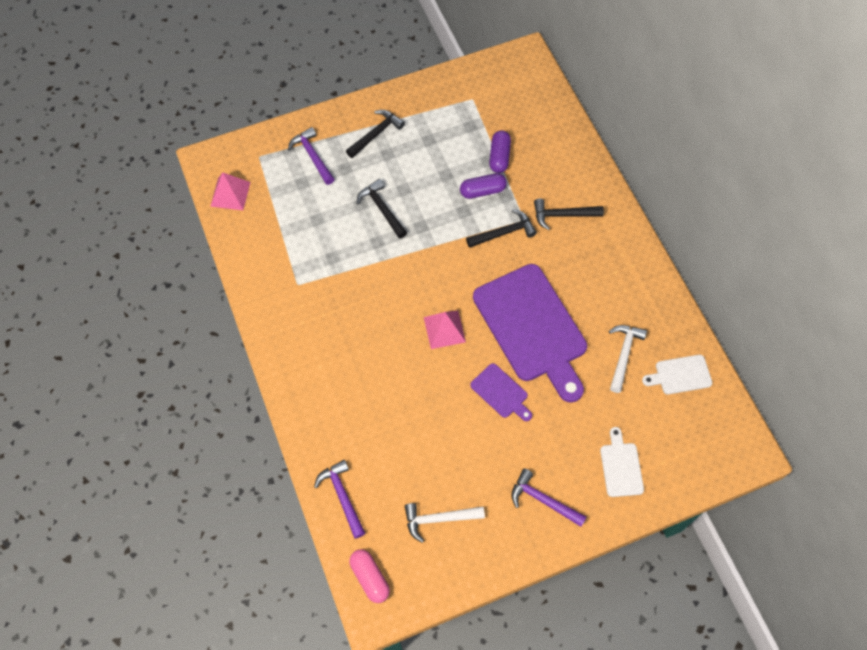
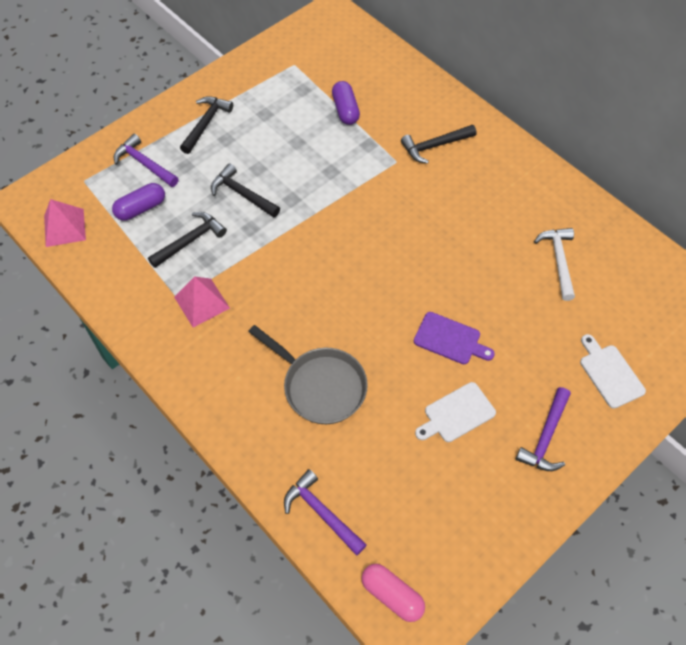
camera: 20 degrees left, 5 degrees down
(381, 396) = (320, 386): none -> grey pan
(439, 519) = (442, 498): white hammer -> none
(444, 329) = (361, 294): pink pyramid -> pink pyramid (202, 302)
(482, 191) = (342, 146): purple capsule -> purple capsule (141, 208)
(504, 232) = (382, 180): black hammer -> black hammer (190, 240)
(532, 327) = (453, 263): purple cutting board -> none
(543, 500) = (545, 437): purple hammer -> purple hammer turned 75 degrees counterclockwise
(680, 375) = (624, 262): white cutting board -> white cutting board (457, 414)

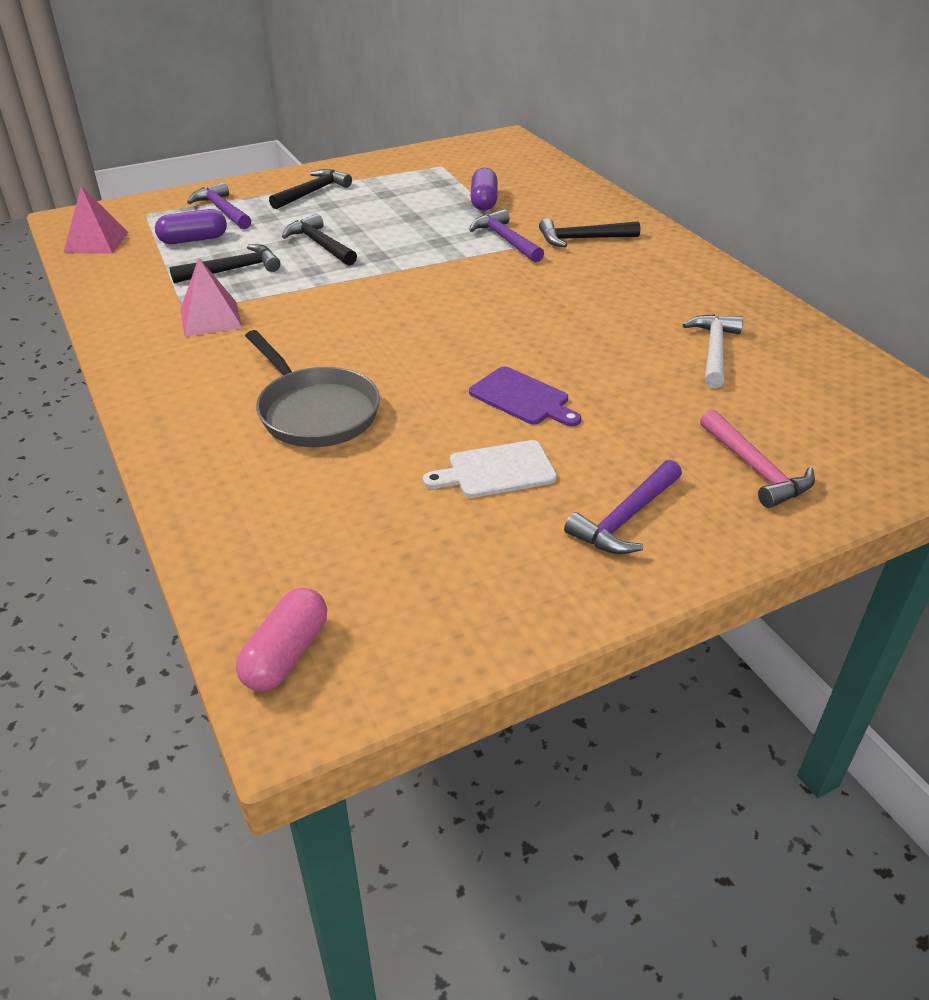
camera: 15 degrees right, 20 degrees down
(321, 512) = (236, 536): purple hammer -> purple hammer (505, 240)
(392, 595) = (286, 654): pink capsule -> pink capsule turned 60 degrees clockwise
(610, 373) = (755, 469): white cutting board -> pink hammer

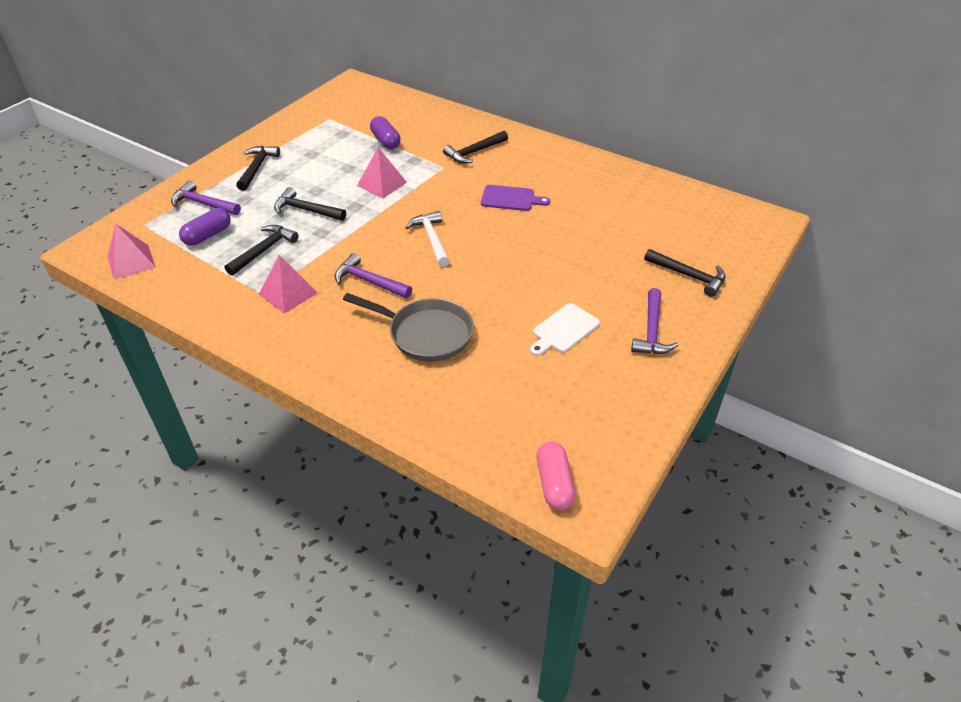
camera: 30 degrees left, 5 degrees up
(433, 242) = (381, 184): none -> pink pyramid
(505, 240) = (427, 167): purple hammer -> purple hammer (369, 281)
(522, 398) = (537, 278): purple cutting board -> purple cutting board (510, 199)
(713, 351) = (611, 209): white hammer -> white hammer (431, 239)
(755, 469) = (689, 276): pink hammer -> black hammer

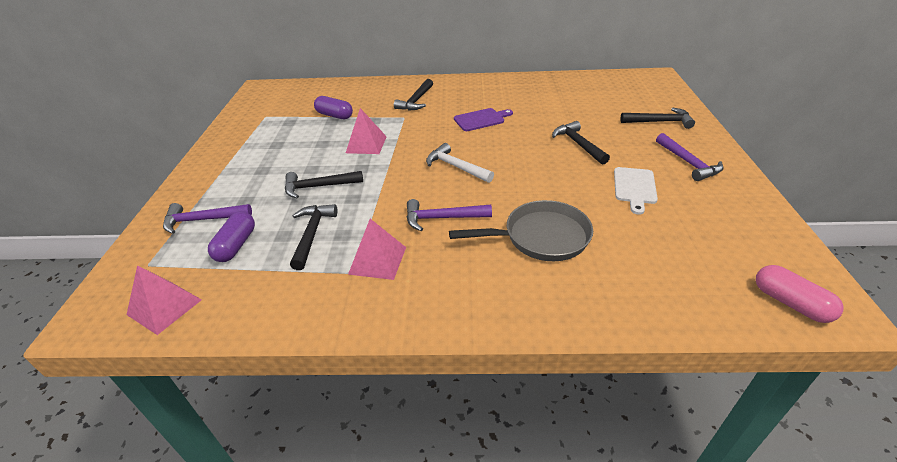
camera: 30 degrees left, 5 degrees down
(257, 168) = (232, 172): black hammer -> black hammer (578, 144)

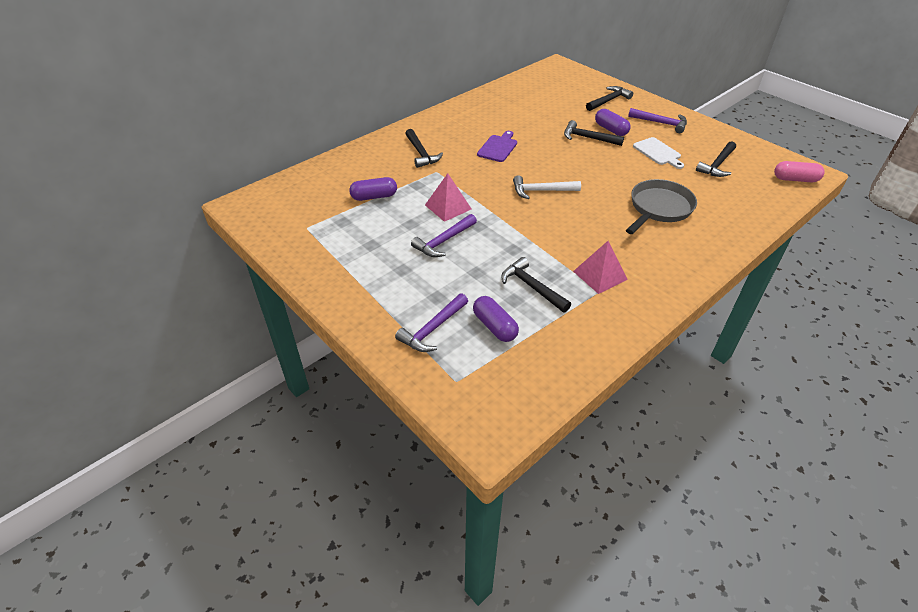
camera: 45 degrees left, 5 degrees up
(164, 307) = (526, 390): pink pyramid -> none
(318, 187) = (473, 255): black hammer -> black hammer (717, 165)
(442, 218) = (591, 228): purple hammer -> purple hammer (443, 241)
(616, 146) = (611, 129): none -> purple capsule

